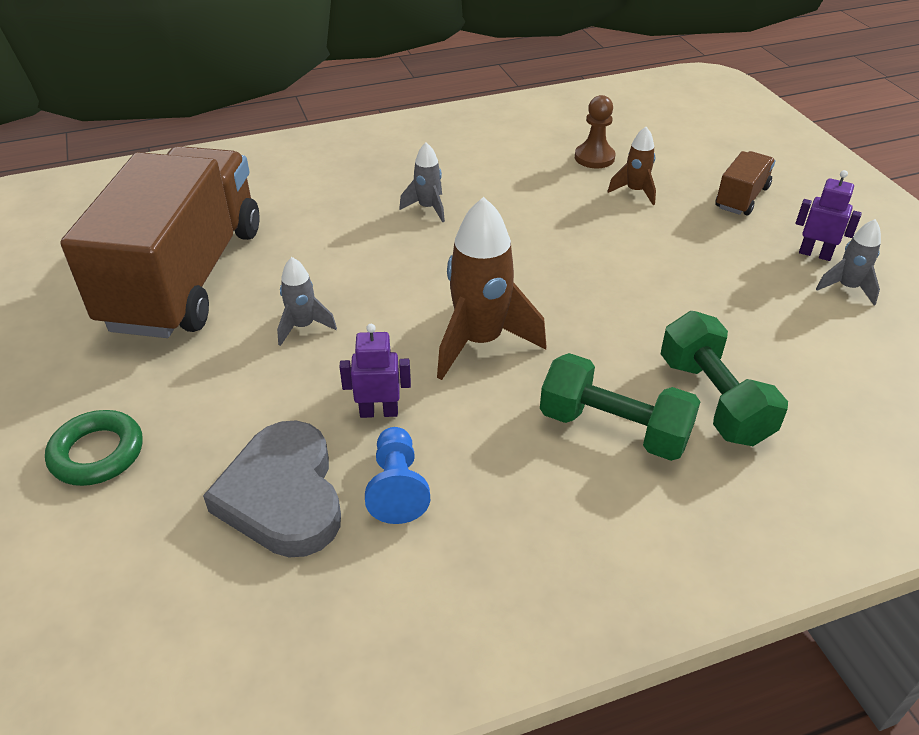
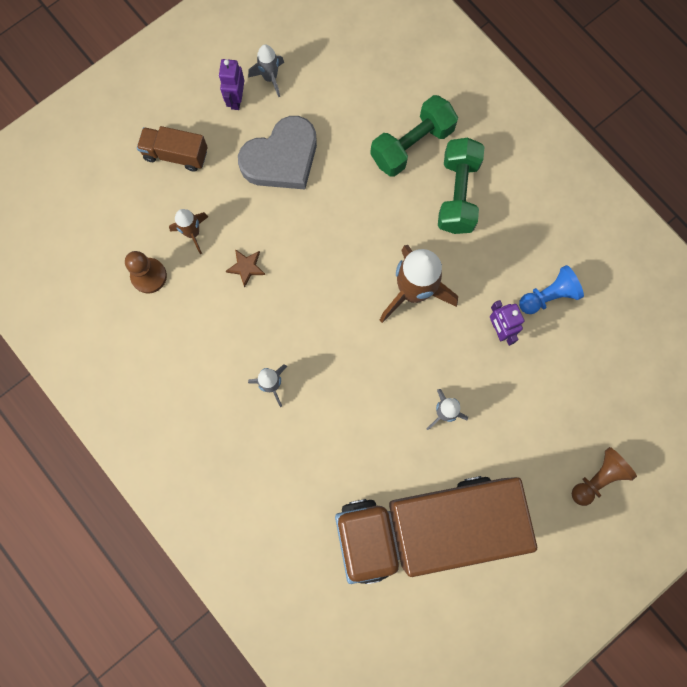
camera: 110 degrees left, 35 degrees up
(97, 453) = (598, 478): green ring -> brown pawn
(283, 495) = (580, 354): grey heart -> grey heart (281, 158)
(577, 218) = (246, 267): none -> brown star

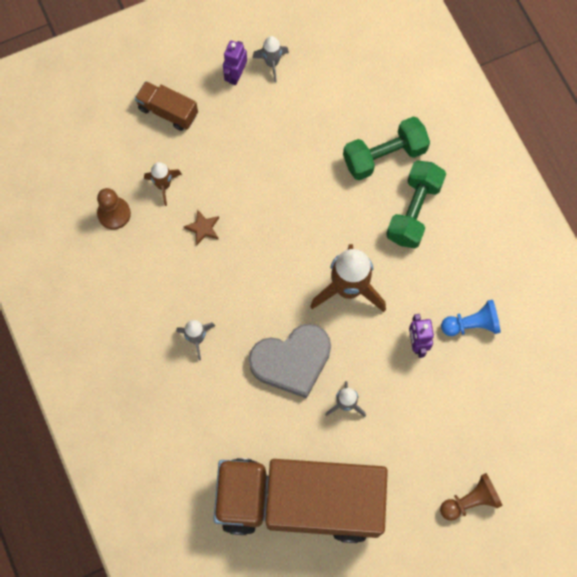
camera: 15 degrees right, 5 degrees down
(281, 158) = (262, 138): grey heart -> grey heart (292, 361)

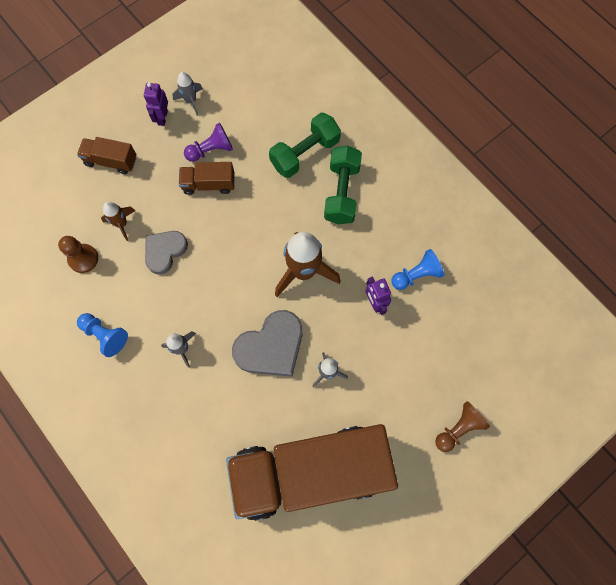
camera: 15 degrees left, 0 degrees up
(119, 303) = (105, 335): none -> blue pawn
(203, 228) = (165, 251): brown star -> grey heart
(269, 164) = (209, 184): none -> brown truck
(281, 126) = (211, 150): none -> purple pawn

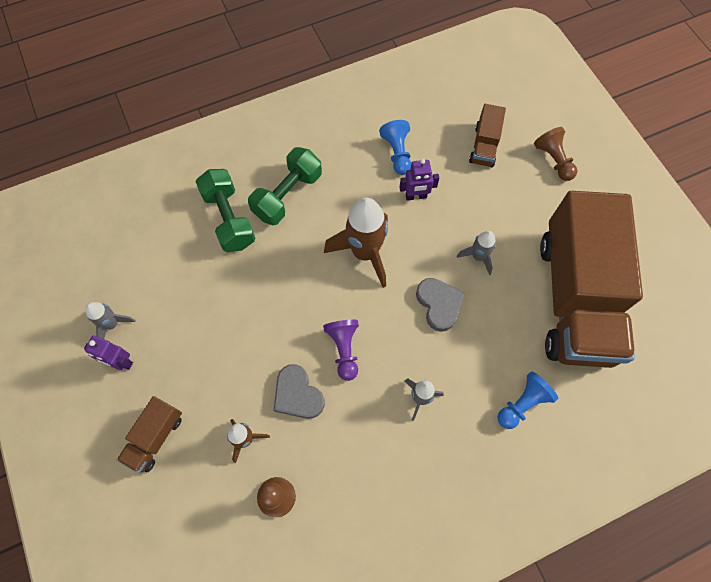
camera: 75 degrees left, 5 degrees down
(105, 335) = (382, 486): blue pawn -> blue pawn (522, 403)
(209, 184) = (229, 327): brown truck -> brown truck (484, 146)
(211, 150) = (187, 315): purple pawn -> purple pawn (344, 350)
(271, 347) = (439, 304): grey heart -> grey heart, size x0.66
(342, 192) = (287, 195): green dumbbell -> green dumbbell turned 75 degrees counterclockwise

